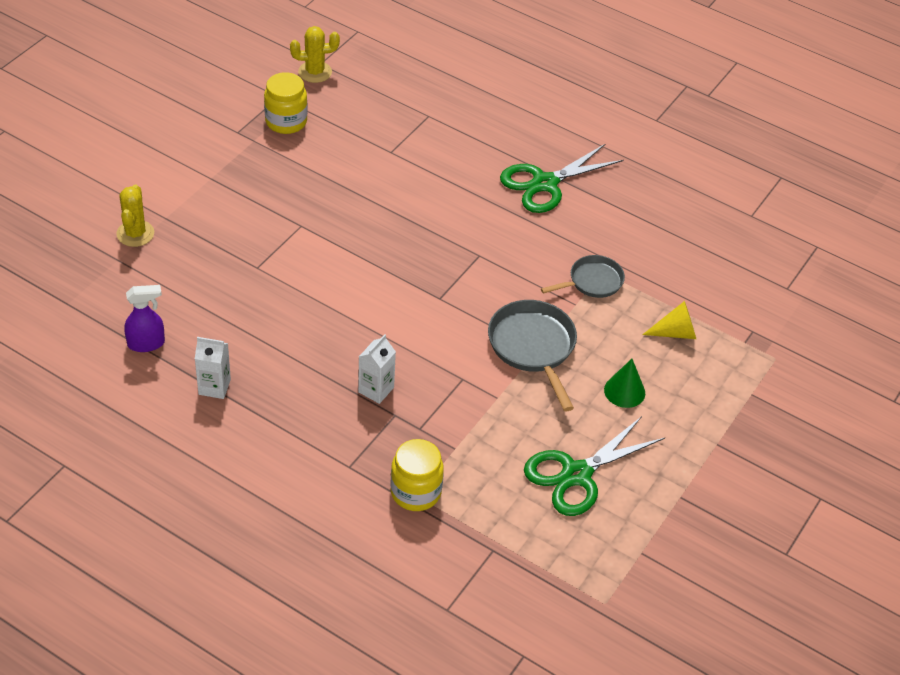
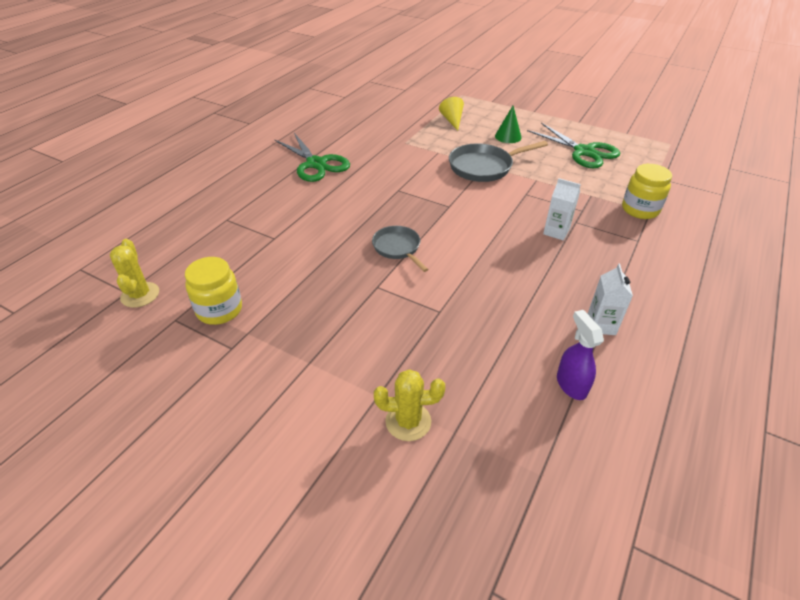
camera: 90 degrees left, 5 degrees down
(592, 281) = (415, 146): grey pan -> grey pan (398, 248)

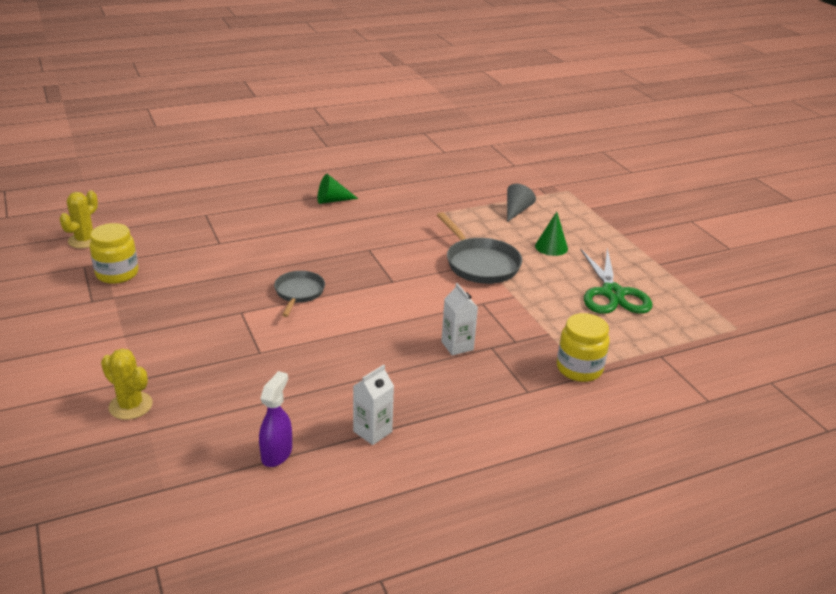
camera: 35 degrees right, 10 degrees down
(316, 164) = (332, 200): green scissors -> green cone
(452, 120) = (516, 211): yellow cone -> grey cone
(484, 167) = (480, 263): grey pan -> grey pan turned 135 degrees counterclockwise

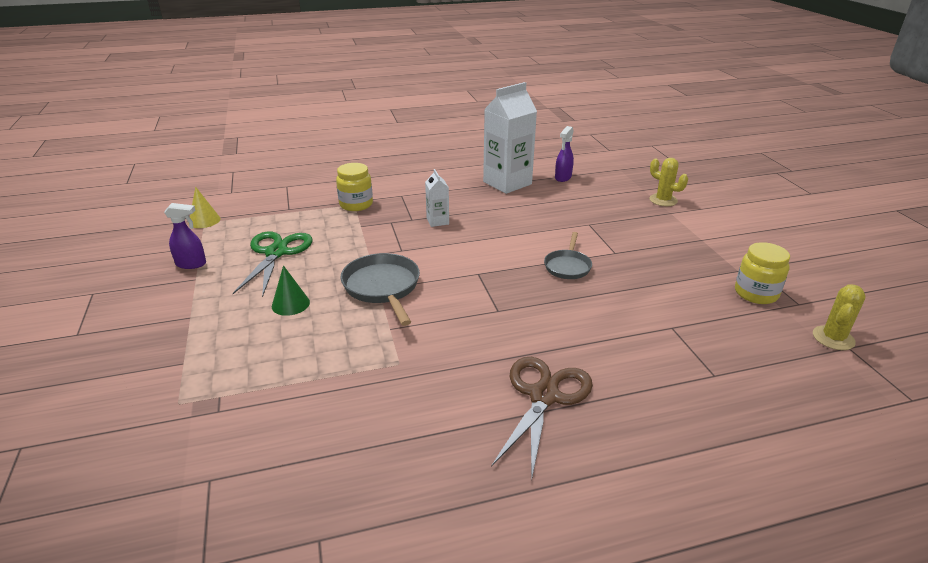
camera: 170 degrees left, 0 degrees up
(332, 200) = (544, 396): green cone -> brown scissors
(372, 431) = (507, 183): white carton -> white carton, size x2.07
(516, 211) = (289, 362): grey cone -> none
(682, 277) = (191, 264): none -> purple spray bottle
(740, 331) = (204, 220): none -> yellow cone

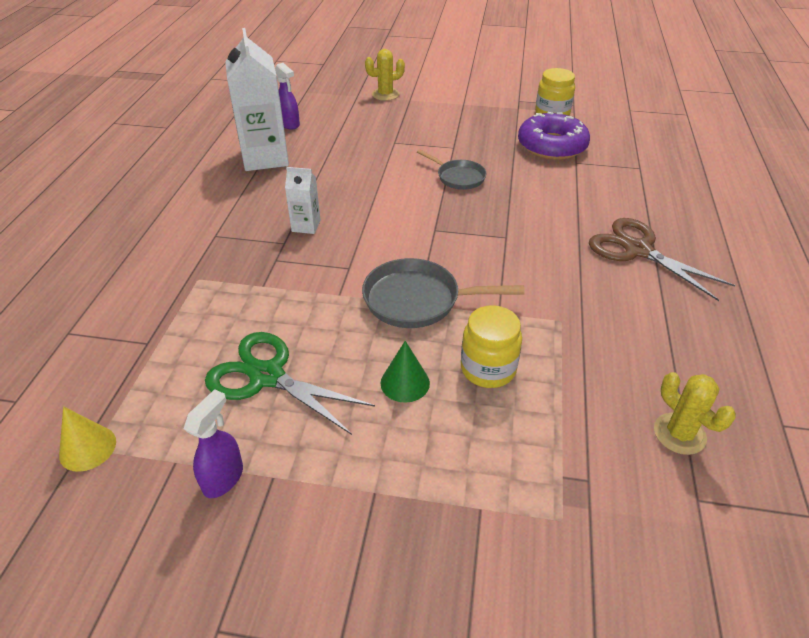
camera: 65 degrees left, 10 degrees up
(356, 204) = (201, 277): yellow jar -> yellow jar (488, 369)
(686, 306) = (552, 146): none -> purple donut
(833, 338) = (618, 110): yellow cactus -> yellow cactus (679, 434)

